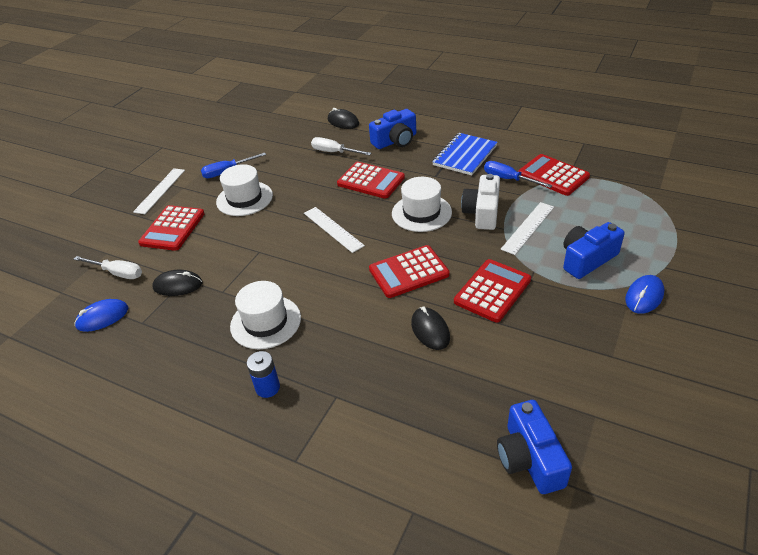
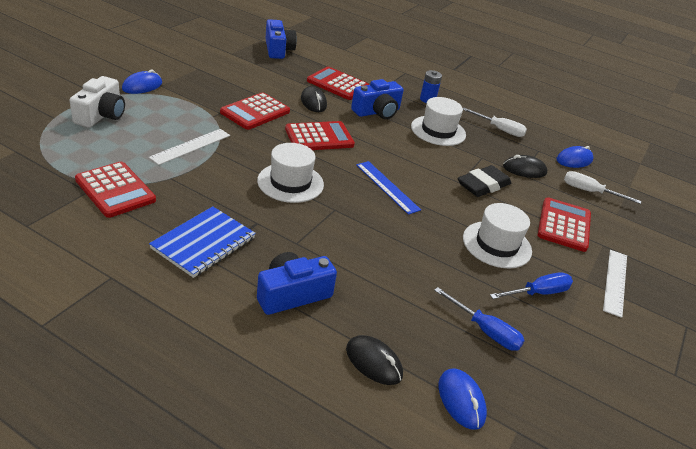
camera: 175 degrees right, 5 degrees down
(235, 253) = (483, 185): none -> black eraser
(297, 117) = (461, 400): none -> blue mouse
(333, 229) = (387, 187): white ruler -> blue ruler
(334, 152) = (388, 293): white screwdriver -> white screwdriver (499, 129)
(371, 181) = (340, 234): red calculator -> red calculator (338, 84)
(482, 213) = (226, 169): white camera -> white camera (101, 115)
(508, 179) = (171, 197): blue screwdriver -> blue screwdriver (485, 330)
(587, 259) = (161, 114): blue camera -> blue camera (377, 112)

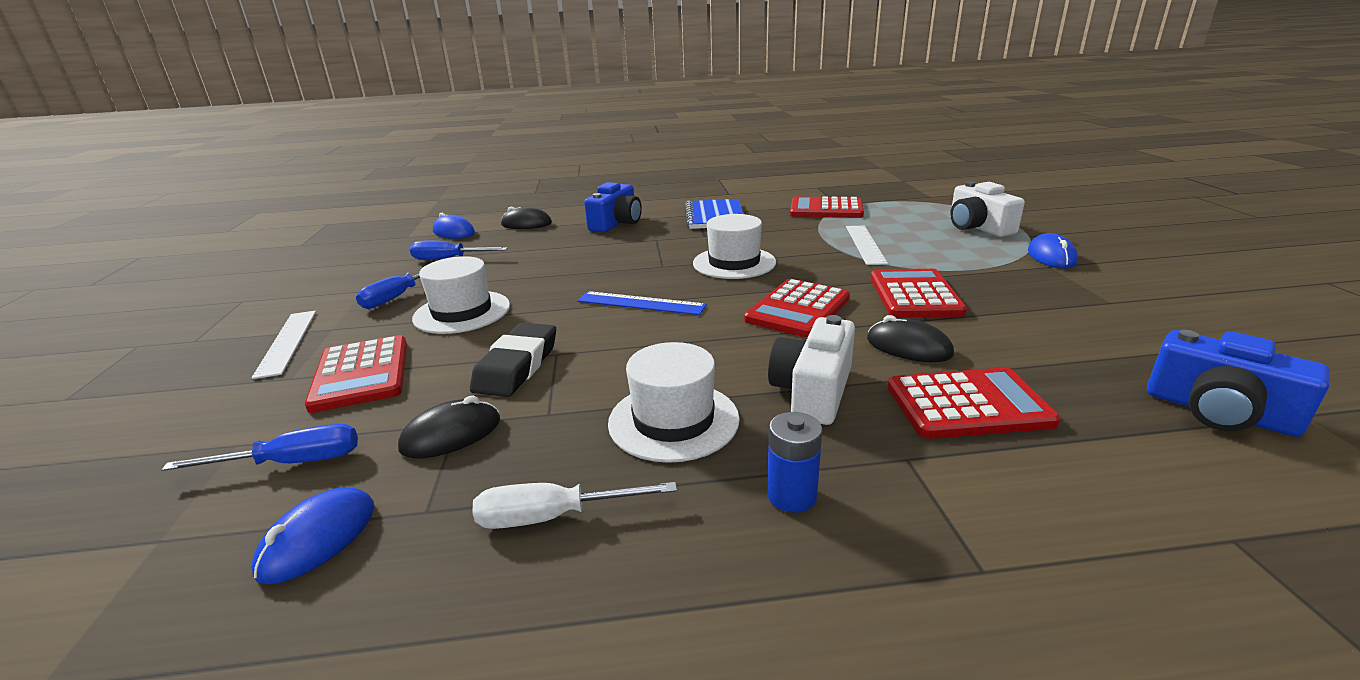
camera: 150 degrees right, 10 degrees down
(377, 112) = (813, 391): blue camera -> white camera
(589, 192) = (292, 462): white screwdriver -> blue screwdriver

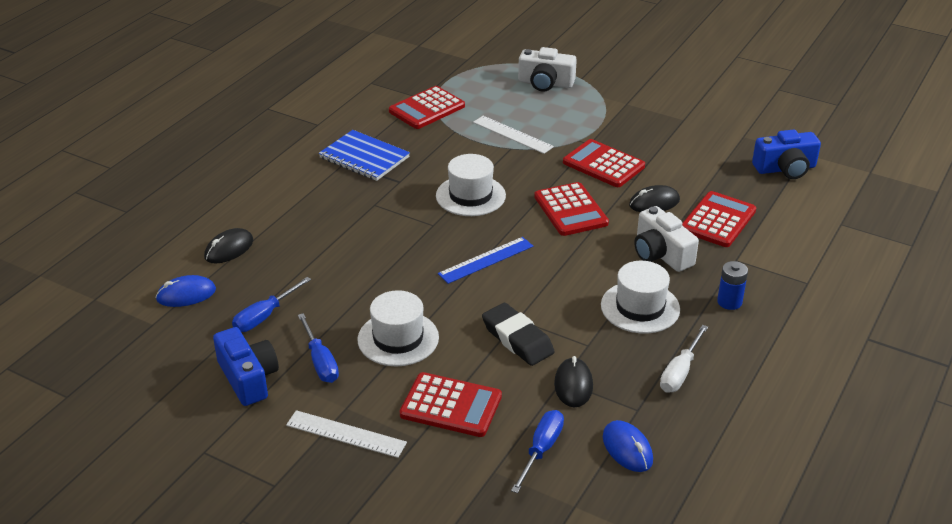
camera: 55 degrees left, 10 degrees up
(616, 223) = (305, 206): blue camera -> blue camera (248, 378)
(1051, 256) = (617, 94): blue mouse -> none

